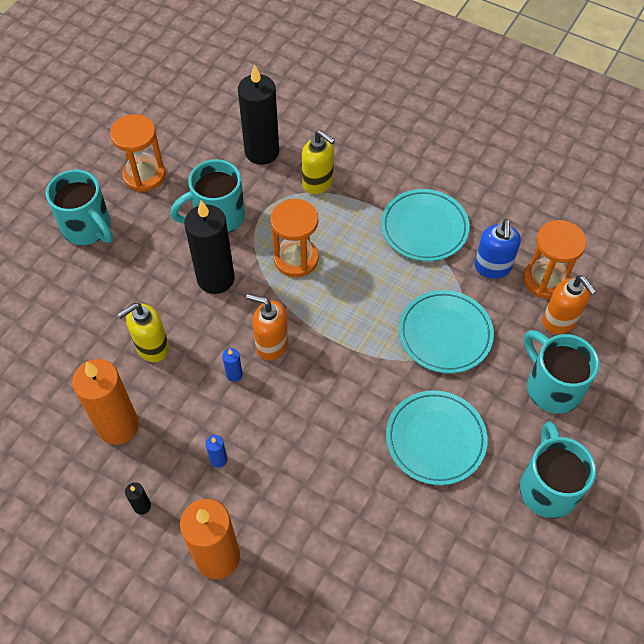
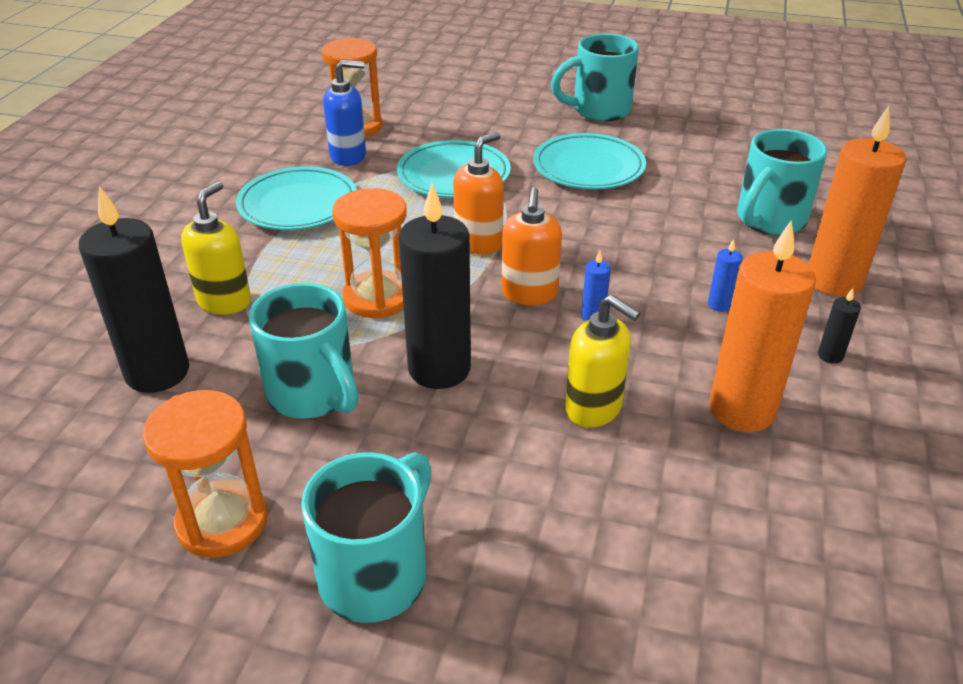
camera: 105 degrees left, 20 degrees down
(551, 387) = (489, 115): turquoise mug -> turquoise mug (769, 220)
(559, 321) = (408, 116): orange soap dispenser -> orange soap dispenser (479, 242)

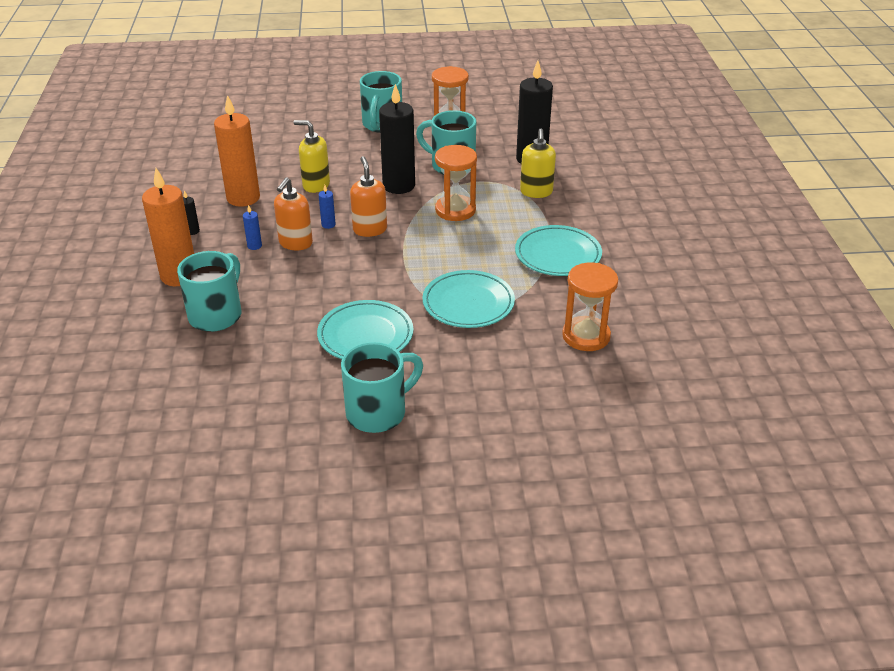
camera: 160 degrees right, 0 degrees up
(348, 156) = (562, 303): blue soap dispenser -> none
(479, 242) = (417, 254): orange soap dispenser -> orange soap dispenser (295, 243)

